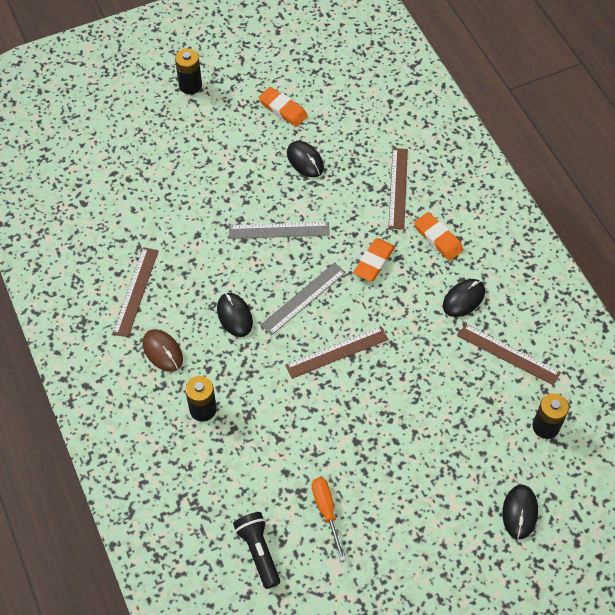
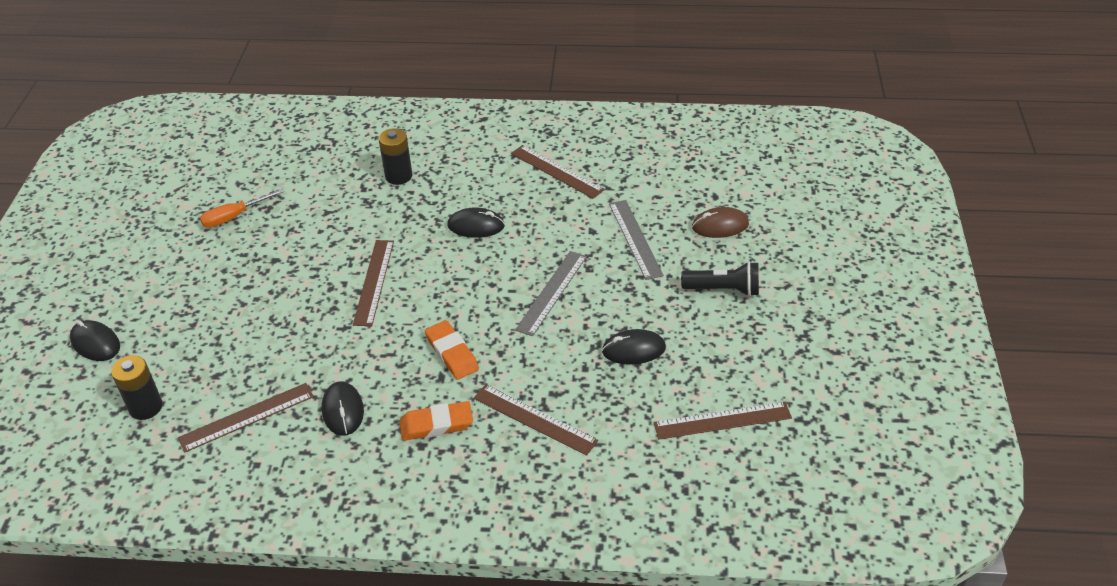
camera: 120 degrees right, 15 degrees down
(162, 351) = (478, 169): brown mouse -> brown mouse (720, 226)
(190, 85) = (812, 290): black battery -> none
(258, 551) = (245, 167): black flashlight -> black flashlight (723, 289)
(283, 109) = (726, 359): orange eraser -> none
(303, 298) = (454, 280): grey ruler -> grey ruler (635, 239)
(326, 512) = (234, 217): orange screwdriver -> orange screwdriver turned 135 degrees clockwise
(336, 94) = (722, 420): none -> brown ruler

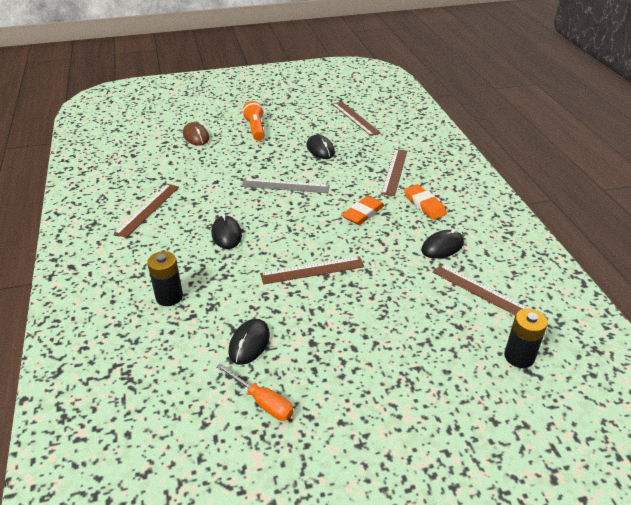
camera: 110 degrees left, 5 degrees down
(95, 343) = (484, 435): black mouse -> black mouse (249, 343)
(635, 239) = (219, 164): grey ruler -> none
(723, 289) = (255, 129): black flashlight -> orange flashlight

